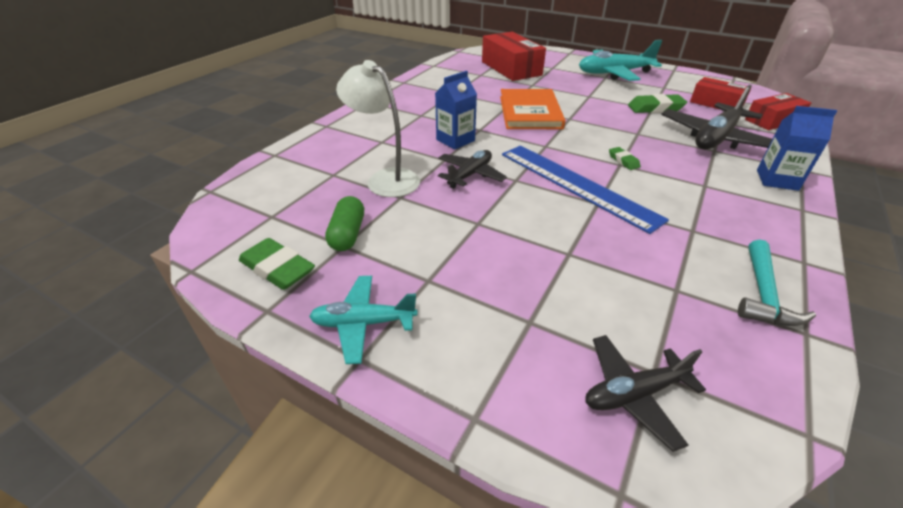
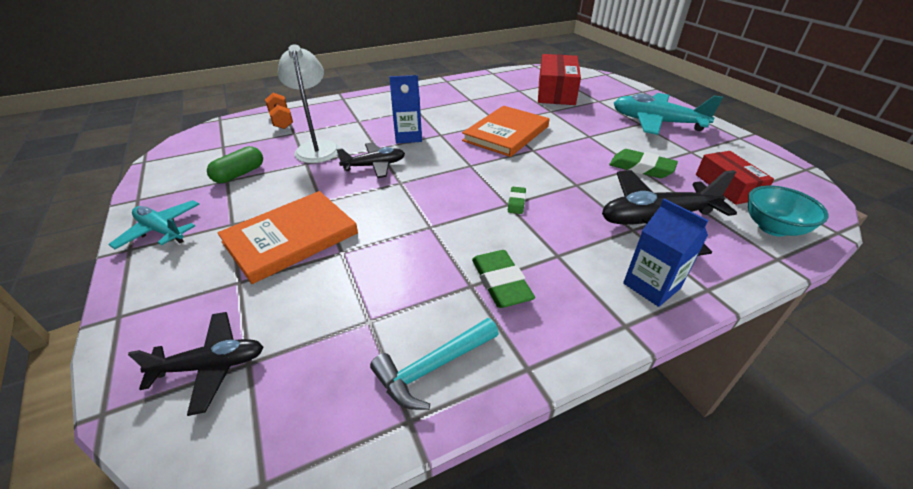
camera: 35 degrees right, 0 degrees up
(278, 268) = (177, 178): green eraser -> green eraser (501, 283)
(295, 167) = (281, 120): none -> orange dumbbell
(507, 264) = (291, 238): none -> orange book
(576, 185) = (439, 205): blue ruler -> none
(634, 394) = (211, 366): black plane -> black plane turned 150 degrees clockwise
(772, 120) = (772, 228): red box -> turquoise bowl

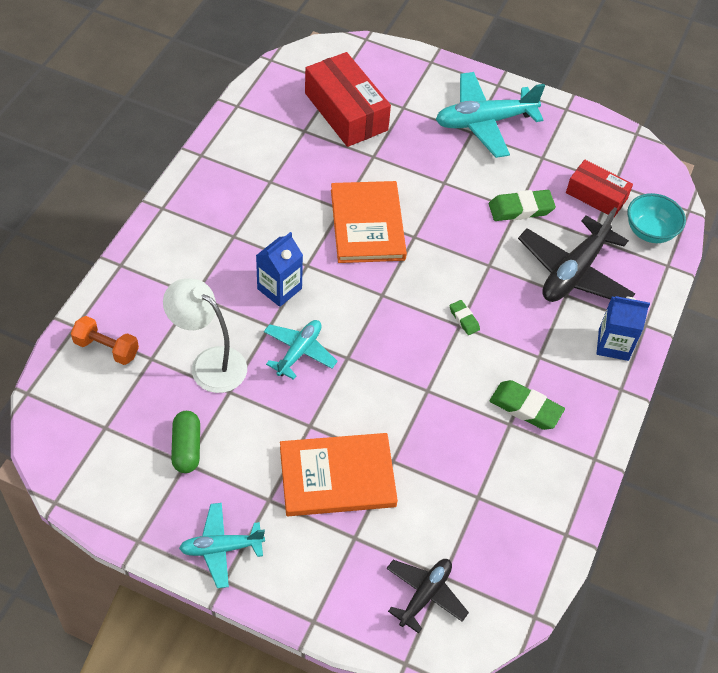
camera: 45 degrees left, 15 degrees up
(291, 238) = (337, 476): orange book -> orange book turned 75 degrees clockwise
(374, 166) = (299, 352): black plane -> turquoise plane
(432, 368) = (547, 497): turquoise hammer -> none

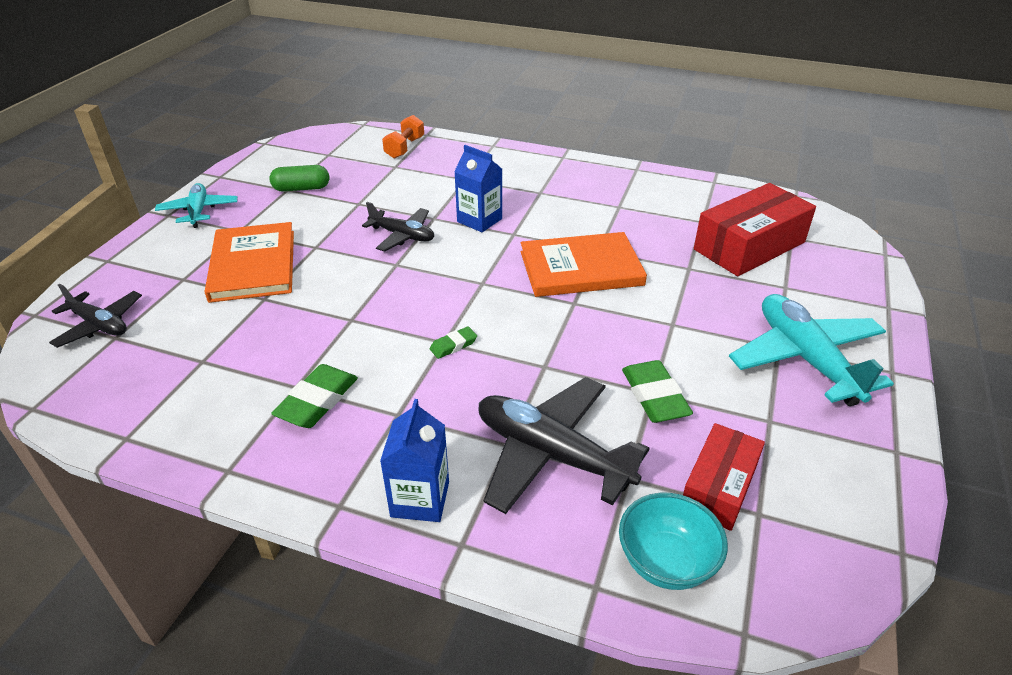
camera: 90 degrees right, 15 degrees down
(209, 363) = (389, 192): white lamp -> none
(299, 352) = (402, 236): turquoise plane -> black plane

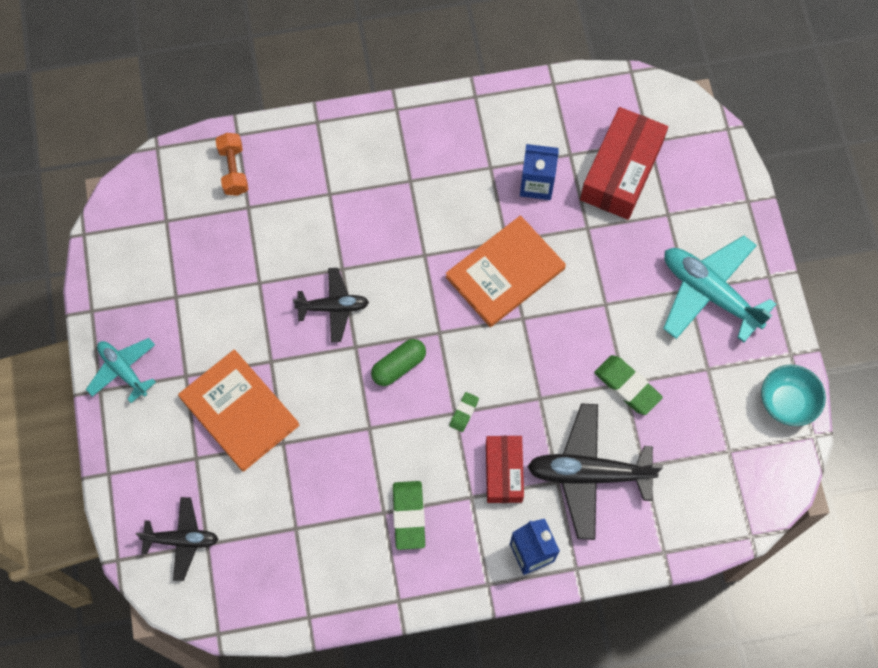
camera: 30 degrees left, 30 degrees up
(301, 188) = (188, 288): green capsule -> green capsule (399, 366)
(479, 220) = (384, 251): blue carton -> blue carton (536, 184)
(666, 562) = (693, 515): turquoise bowl -> turquoise bowl (786, 403)
(719, 487) = (699, 443): red box -> red box (504, 472)

